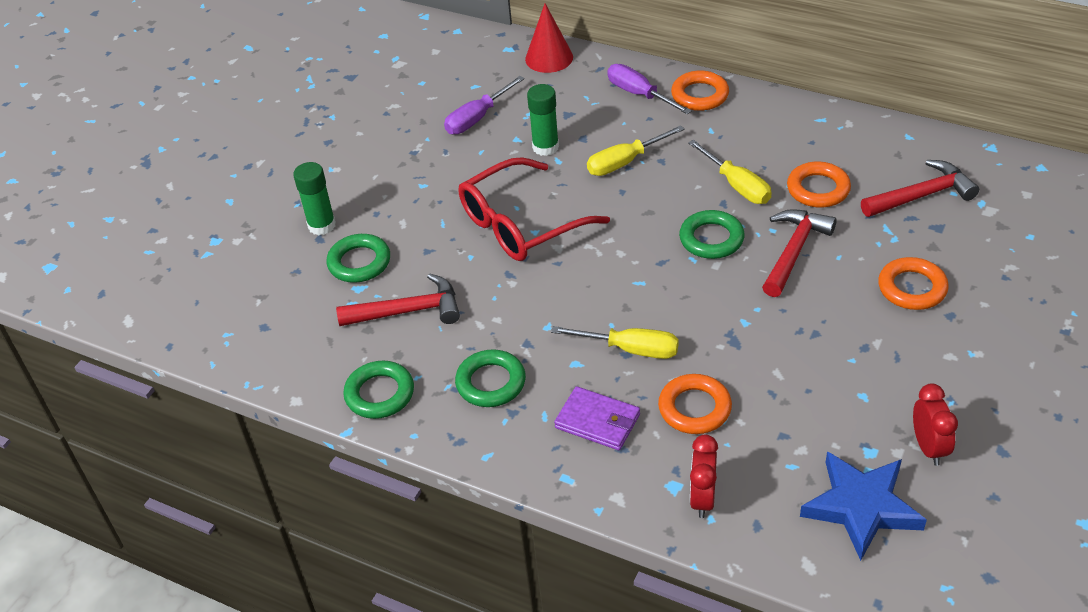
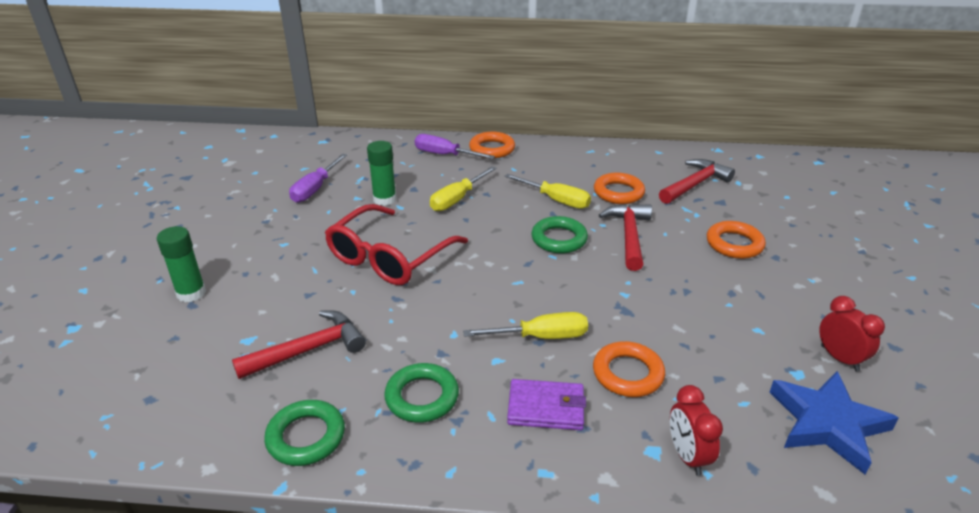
camera: 25 degrees left, 10 degrees down
(359, 262) = (241, 317): green ring -> none
(549, 58) = (359, 142): red cone -> none

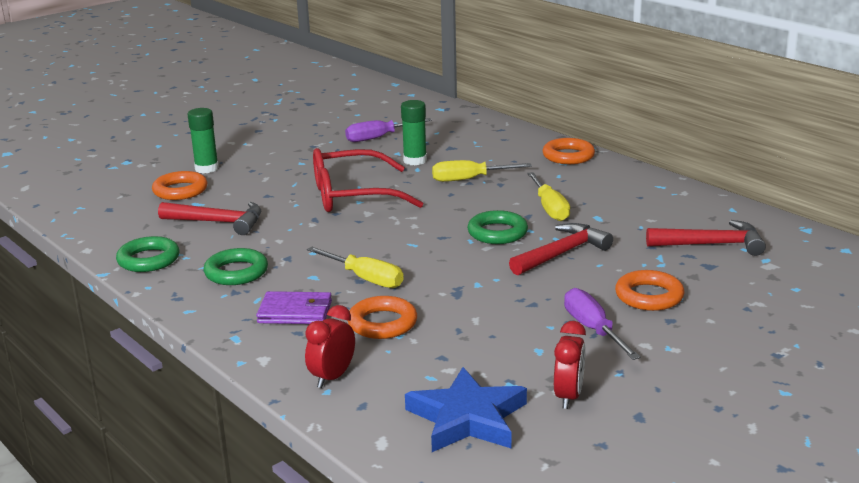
camera: 45 degrees right, 10 degrees down
(444, 155) = (518, 147): purple screwdriver -> purple screwdriver (593, 329)
(546, 408) = (295, 312): purple wallet -> purple wallet turned 45 degrees counterclockwise
(618, 192) = (619, 223): orange ring -> orange ring (180, 190)

